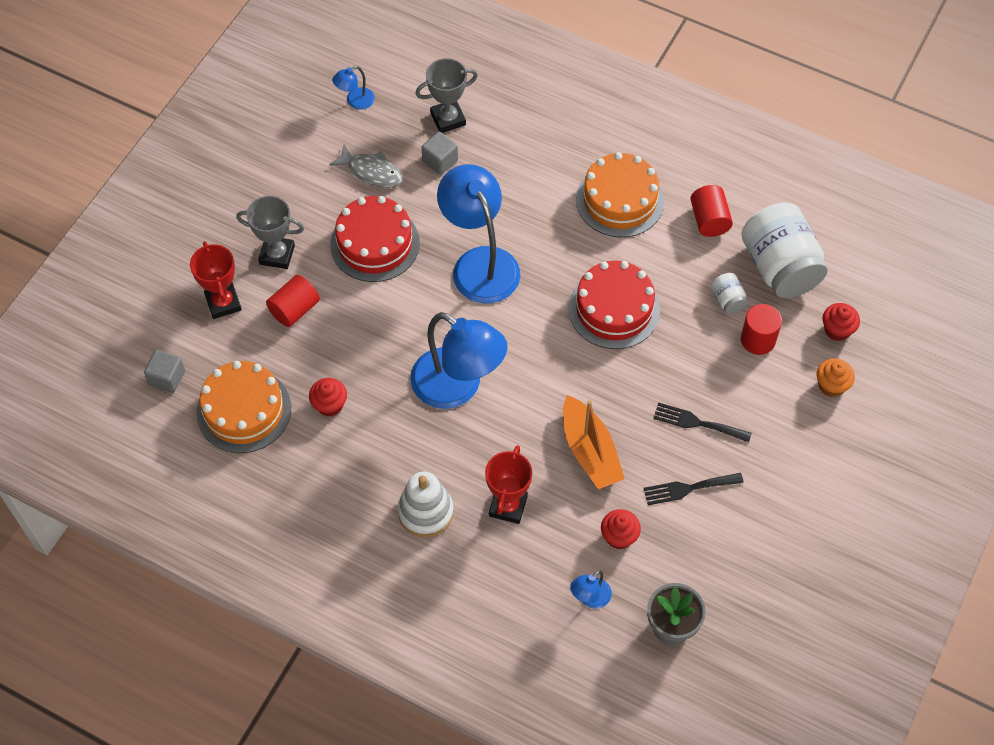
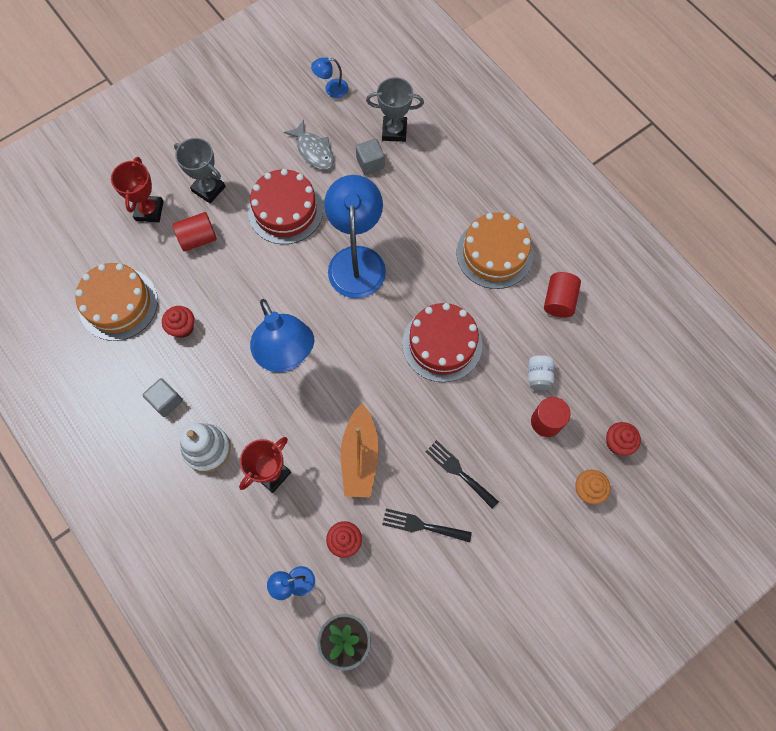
camera: 25 degrees right, 10 degrees up
(167, 378) = (78, 253): grey cube -> grey cube (166, 401)
(779, 267) = (597, 366): white jar -> none

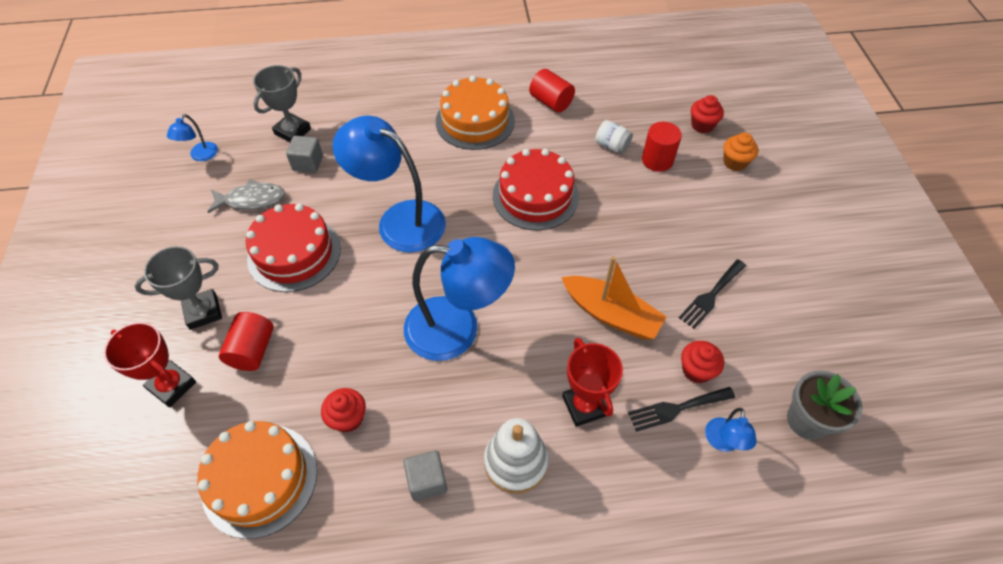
camera: 60 degrees left, 15 degrees down
(459, 472) = (671, 242): black fork -> black fork (677, 409)

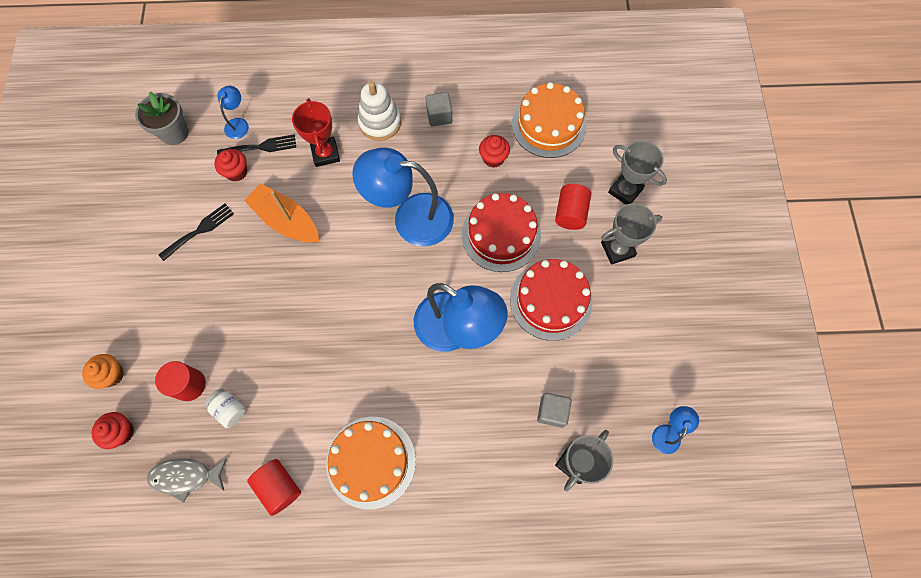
camera: 175 degrees left, 15 degrees up
(172, 386) = (625, 191): red trophy -> grey trophy
(252, 200) = (601, 366): grey fish -> grey fish (185, 477)
(535, 196) = (324, 348): red cake -> red cake (501, 234)

